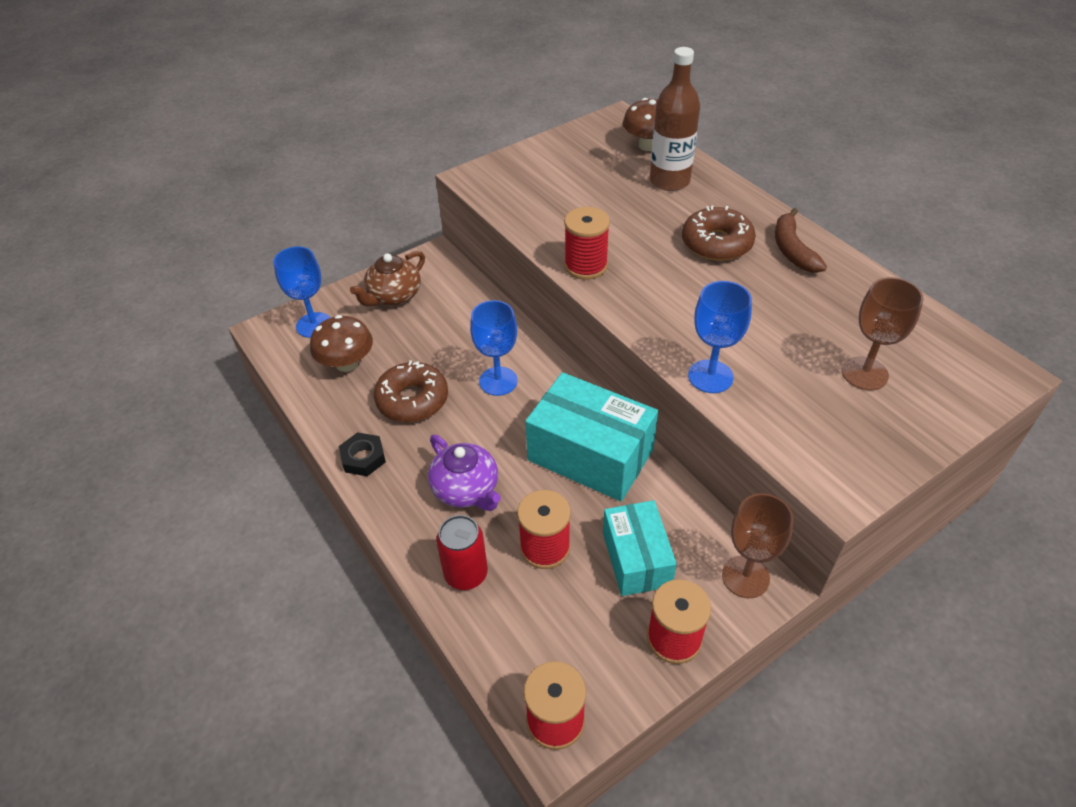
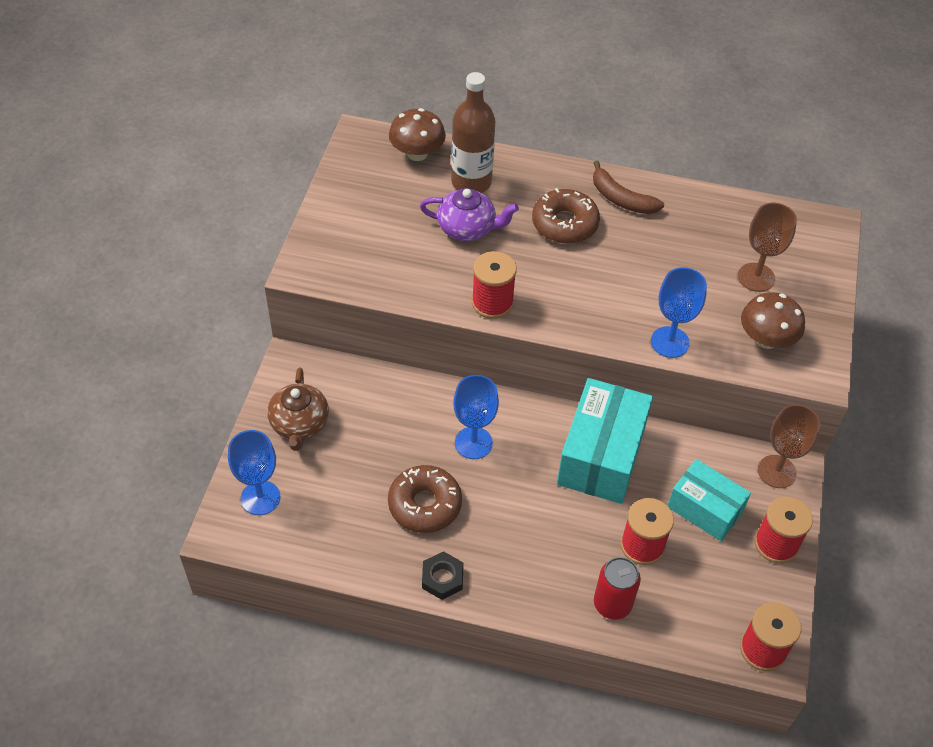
camera: 45 degrees left, 5 degrees up
(347, 363) = (333, 512): brown mushroom -> brown mushroom (766, 339)
(466, 489) = (545, 545): purple teapot -> purple teapot (467, 228)
(590, 455) = (601, 455): turquoise box -> turquoise box turned 60 degrees counterclockwise

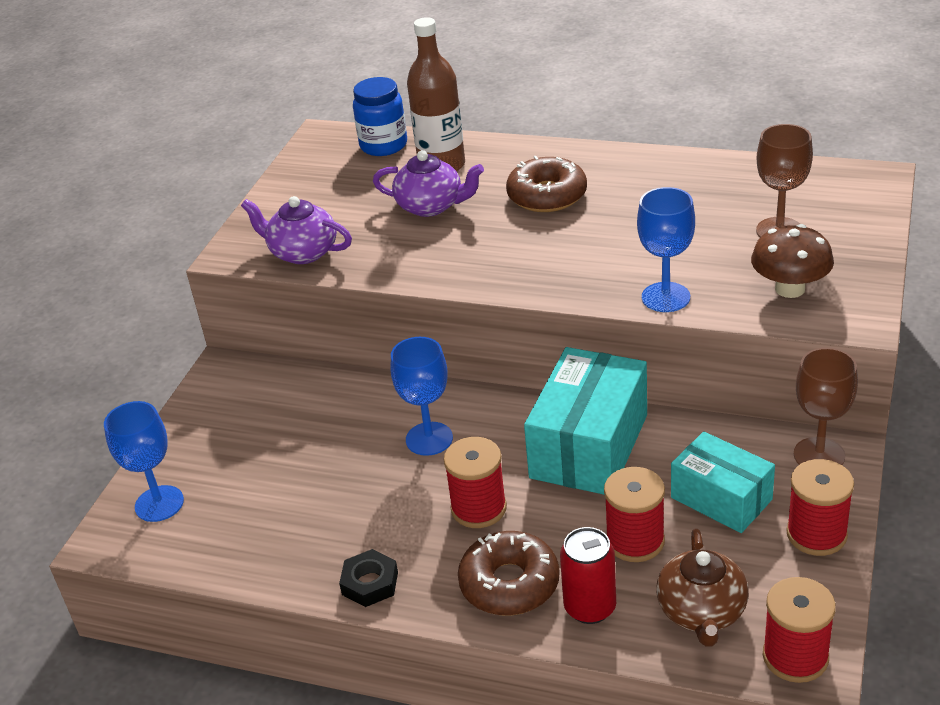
camera: 10 degrees right, 15 degrees down
(299, 424) = (221, 428): brown teapot -> brown teapot (702, 612)
(363, 273) = (302, 252): none -> purple teapot
(417, 153) = (383, 145): brown mushroom -> blue jar
(425, 504) = (359, 504): brown donut -> brown donut (509, 583)
(492, 303) = (450, 271): red spool -> red spool (478, 508)
(621, 199) = (617, 169): brown banana -> none

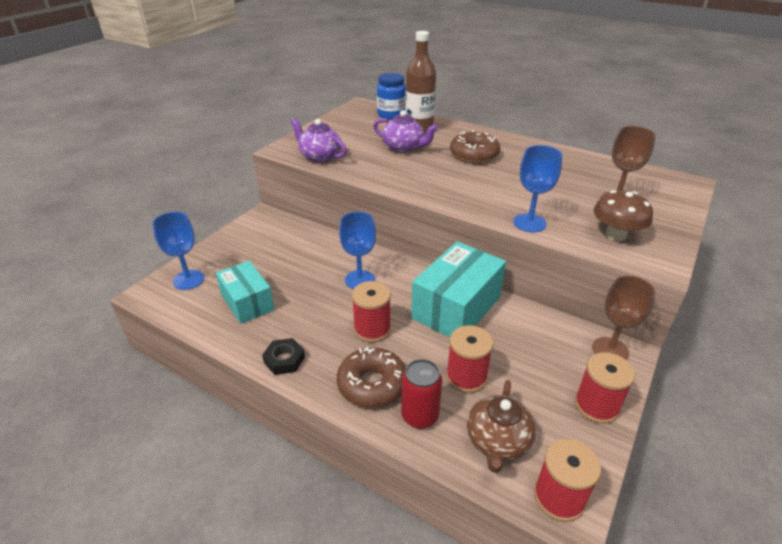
camera: 10 degrees right, 0 degrees up
(721, 498) = (534, 363): turquoise box -> turquoise box (247, 302)

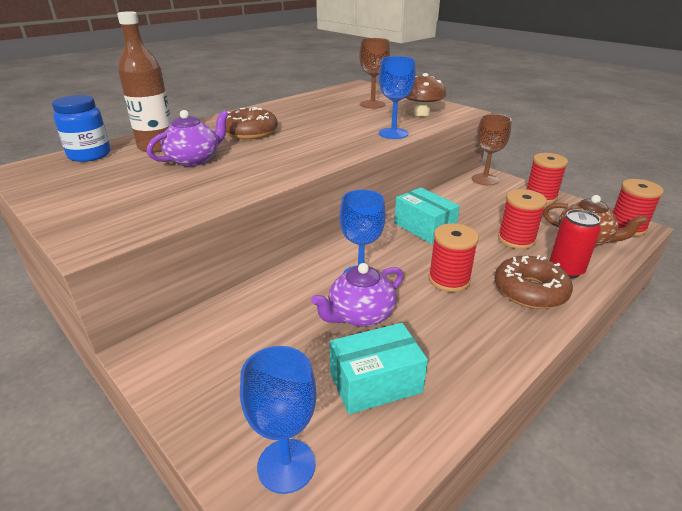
camera: 75 degrees left, 5 degrees down
(284, 360) = (496, 352): black nut -> none
(320, 156) = (155, 212): purple teapot -> purple teapot (360, 315)
(456, 307) = (424, 227): turquoise box -> turquoise box, size x0.64

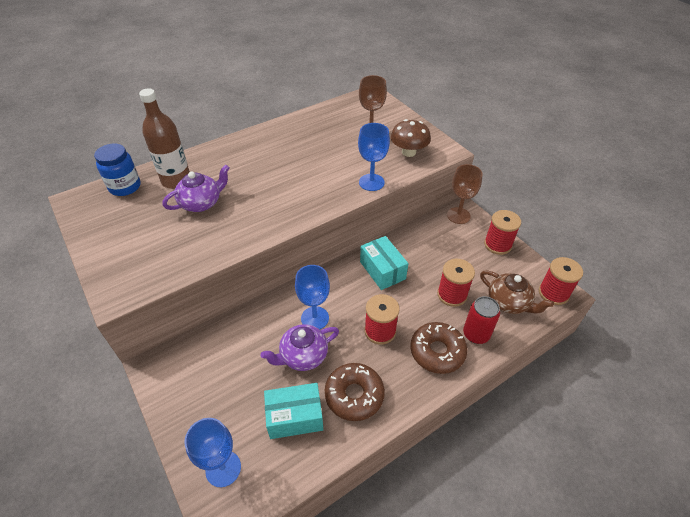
camera: 10 degrees right, 15 degrees up
(250, 132) = (253, 167): brown donut -> brown donut (354, 395)

